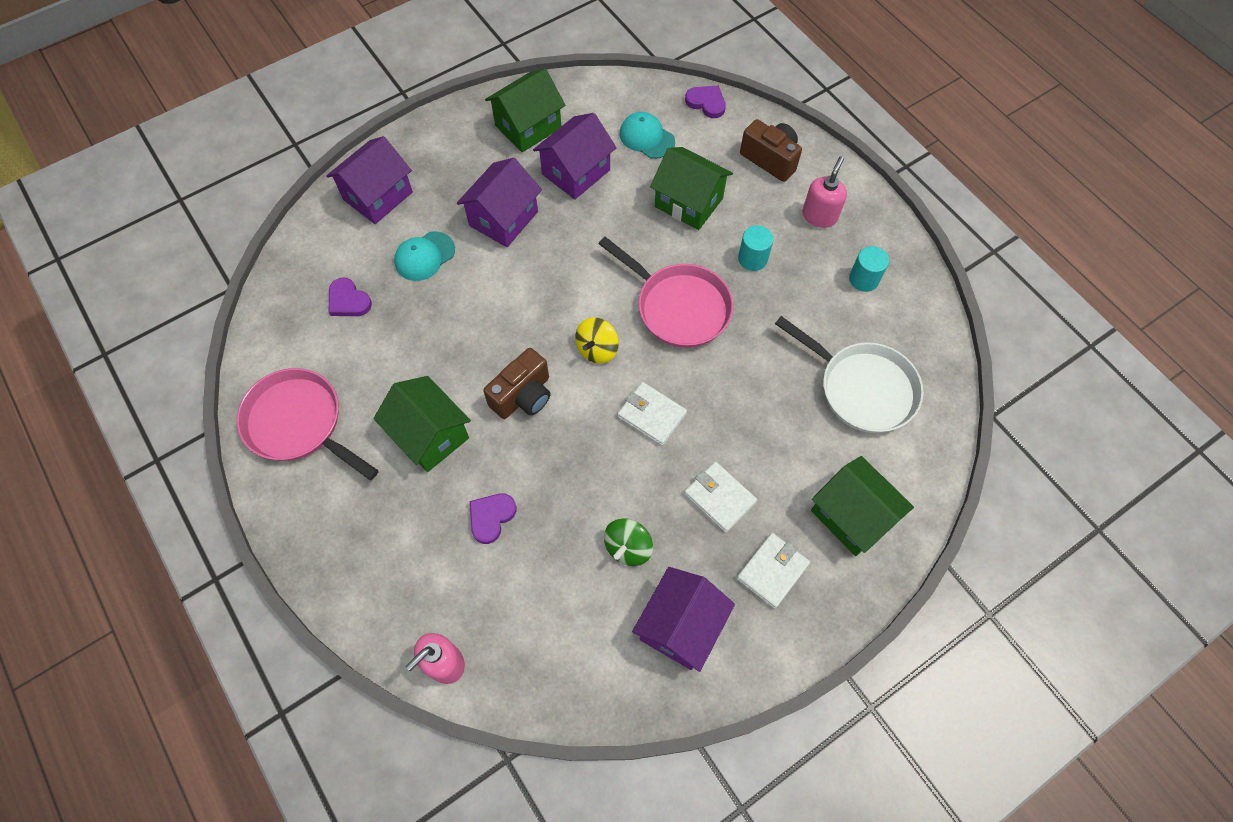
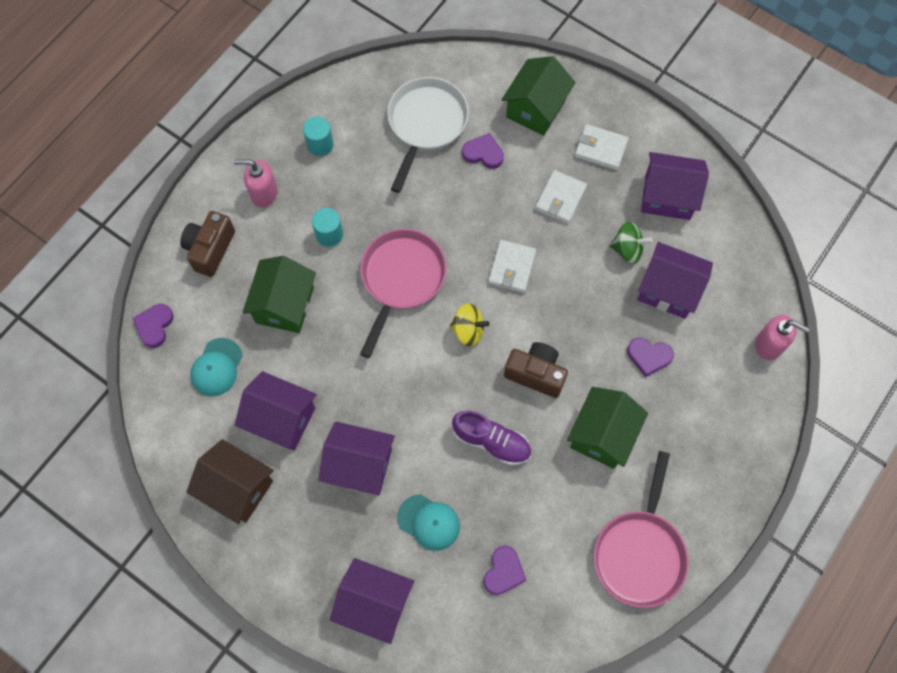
camera: 110 degrees left, 5 degrees up
(473, 332) = (491, 441): none -> purple shoe
(528, 127) = (237, 488): green house -> brown house
(560, 573) = (668, 290): none -> purple house
(806, 435) = (483, 153): none -> purple heart

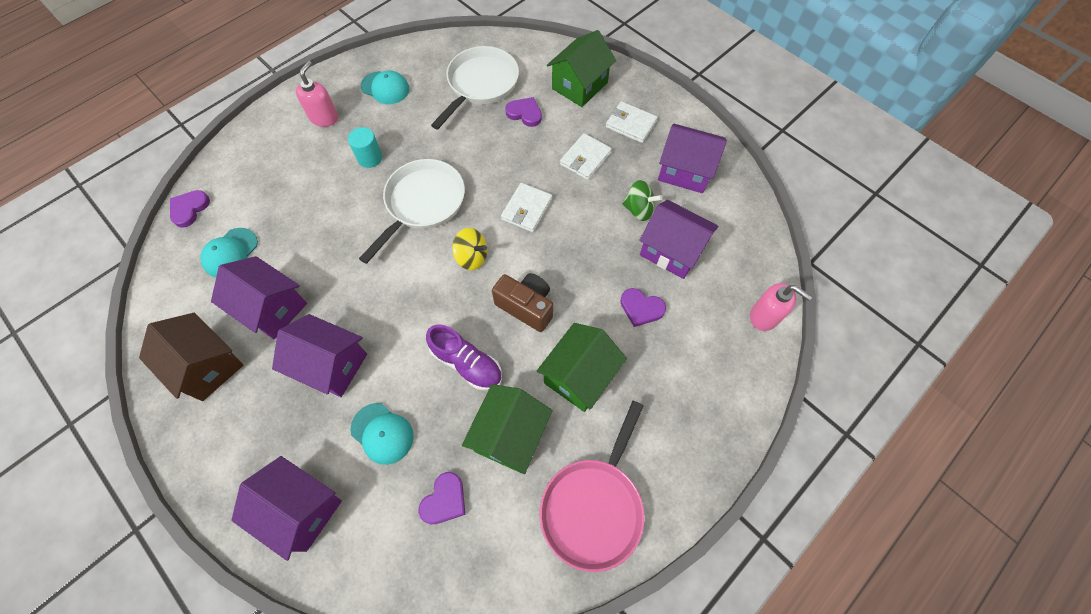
camera: 10 degrees right, 5 degrees down
(210, 249) = (262, 154): brown camera -> none
(263, 193) = (324, 118): pink soap dispenser -> pink soap dispenser turned 90 degrees clockwise
(284, 305) = (310, 209): green house -> green house (510, 435)
(320, 144) = (385, 88): turquoise cylinder -> turquoise cap
(401, 279) = (422, 204): pink pan -> white pan

